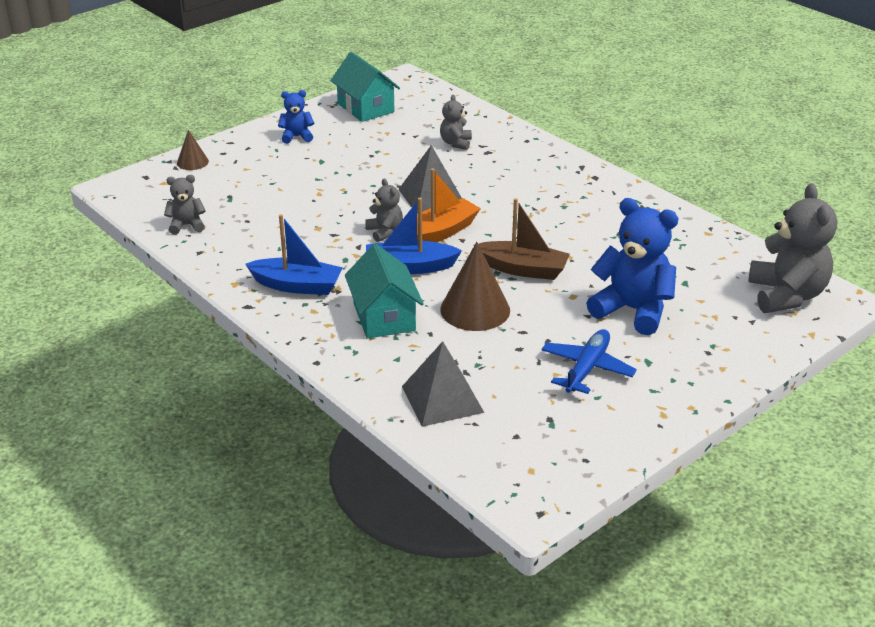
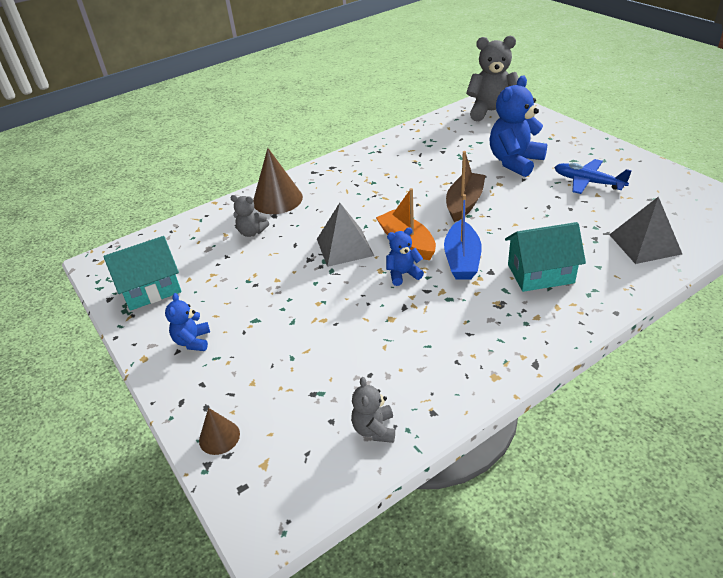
camera: 80 degrees left, 5 degrees up
(297, 286) = (496, 329): blue boat -> none
(385, 232) = (403, 274): grey teddy bear -> blue teddy bear
(475, 309) = (523, 227): brown cone -> brown cone (277, 199)

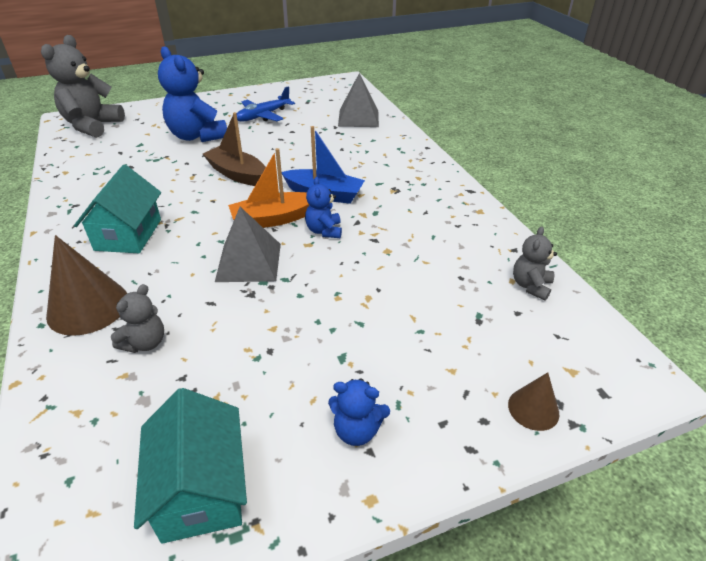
camera: 80 degrees left, 0 degrees up
(374, 429) = (530, 286): grey teddy bear -> grey teddy bear turned 105 degrees clockwise
(540, 274) = (367, 163): turquoise house -> turquoise house (128, 234)

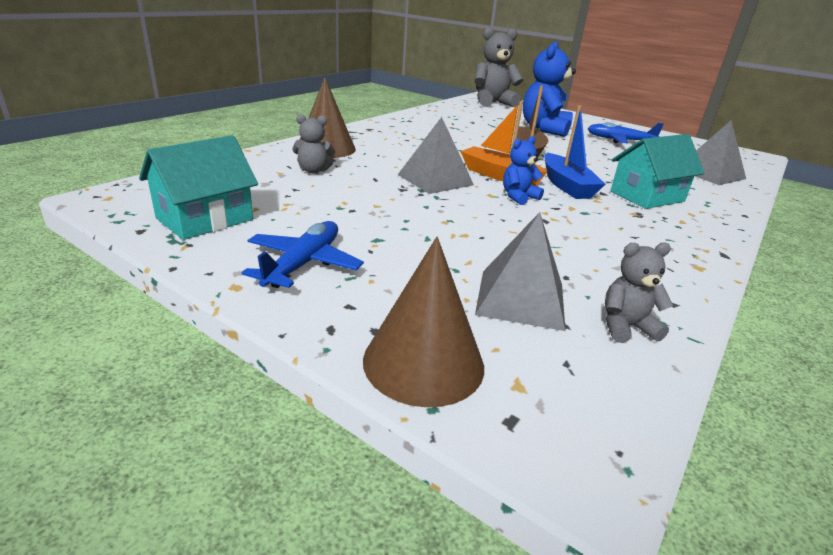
camera: 55 degrees right, 10 degrees down
(128, 234) = (405, 140): turquoise house -> turquoise house (647, 196)
(357, 430) = (303, 264): blue teddy bear -> blue plane
(478, 316) = (520, 298): none -> grey pyramid
(533, 409) = (423, 362): brown cone -> brown cone, size x1.85

